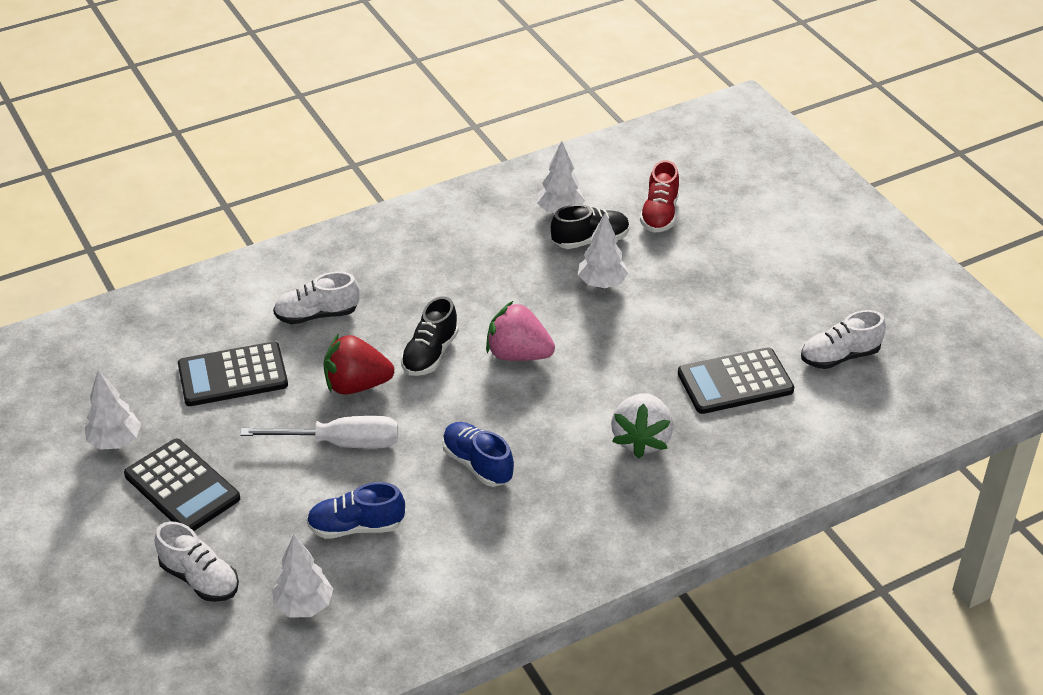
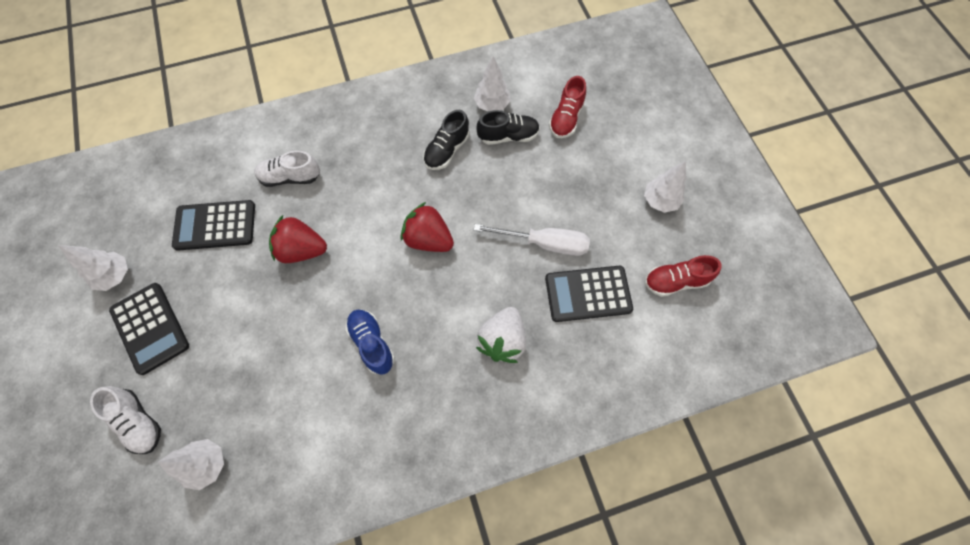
camera: 10 degrees right, 25 degrees up
(341, 443) = (276, 305): white screwdriver -> white screwdriver (544, 243)
(356, 527) = (266, 391): blue shoe -> none
(430, 354) = (363, 228): black shoe -> black shoe (447, 150)
(518, 354) = (428, 239): pink strawberry -> red strawberry
(602, 284) = (507, 179): white tree -> white tree (660, 201)
(839, 356) = (675, 281): white shoe -> red shoe

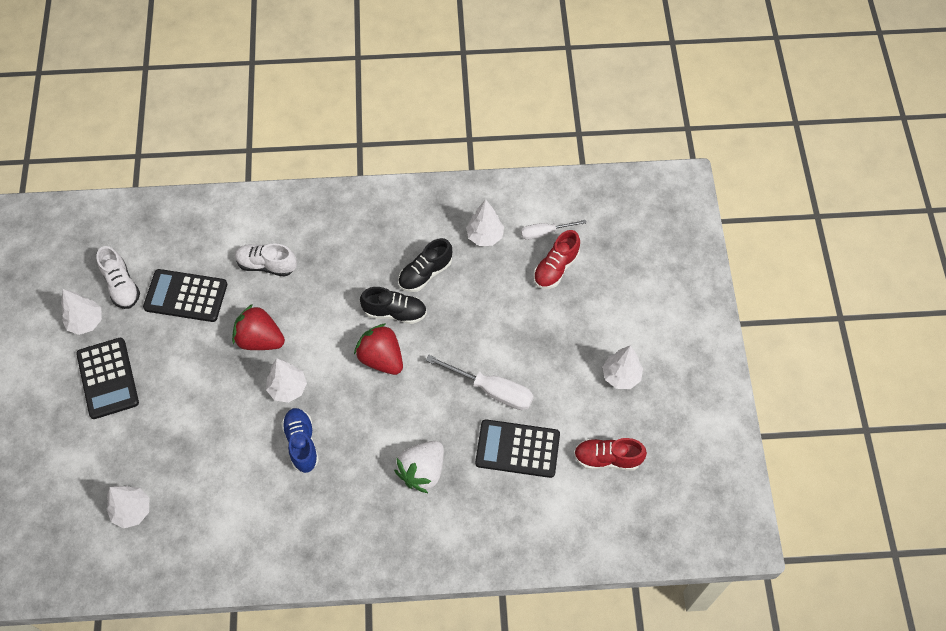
camera: 15 degrees right, 5 degrees down
(138, 422) = (81, 459): white shoe -> white shoe (121, 285)
(343, 291) = (288, 388): none -> white tree
(508, 136) = (491, 273): black shoe -> black shoe (395, 312)
(545, 90) = (545, 232): none -> white screwdriver

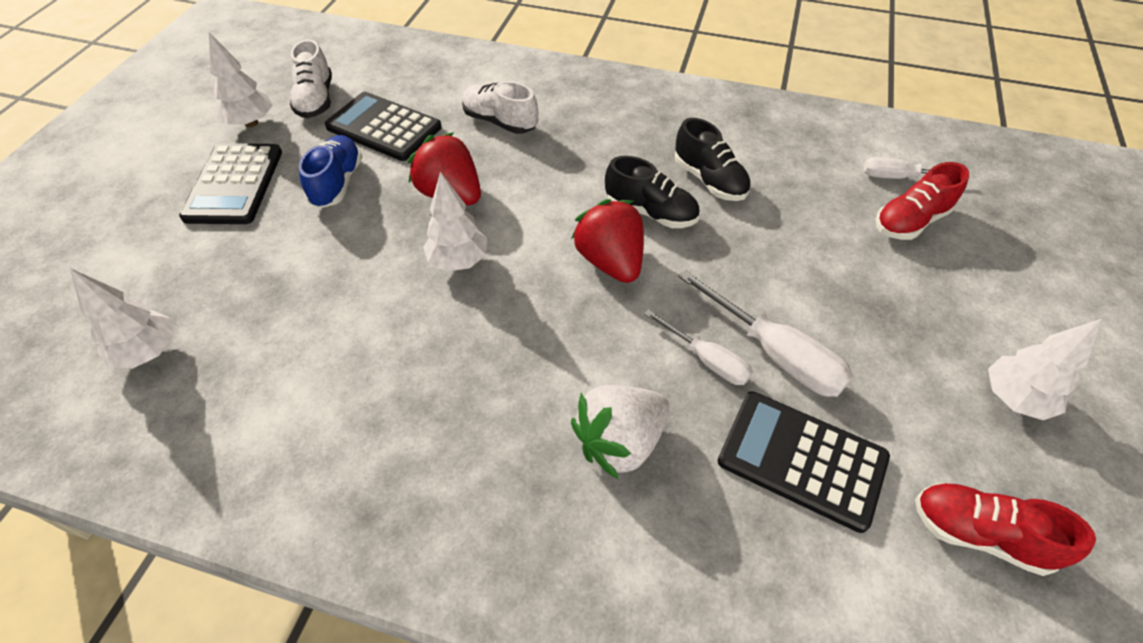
camera: 20 degrees right, 10 degrees down
(301, 443) = (443, 338): blue shoe -> blue shoe (337, 183)
(425, 273) = (709, 180): black shoe -> black shoe turned 105 degrees counterclockwise
(455, 407) = (706, 359): none -> white screwdriver
(485, 236) = (807, 161): white tree -> none

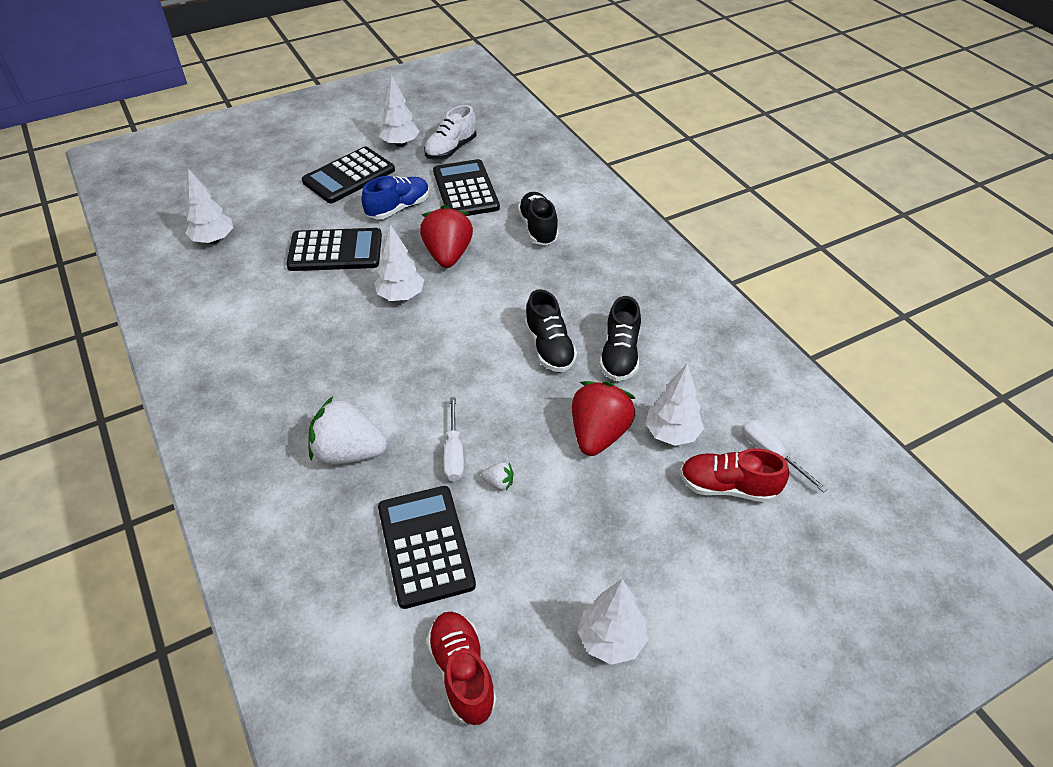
camera: 45 degrees right, 5 degrees down
(325, 265) = (335, 251): none -> black calculator
(500, 122) = (538, 228): white shoe -> black shoe
(610, 261) = (481, 358): red strawberry -> red strawberry (598, 434)
(774, 353) = (499, 483): white screwdriver -> white strawberry
(826, 212) = (672, 434): none -> white tree

